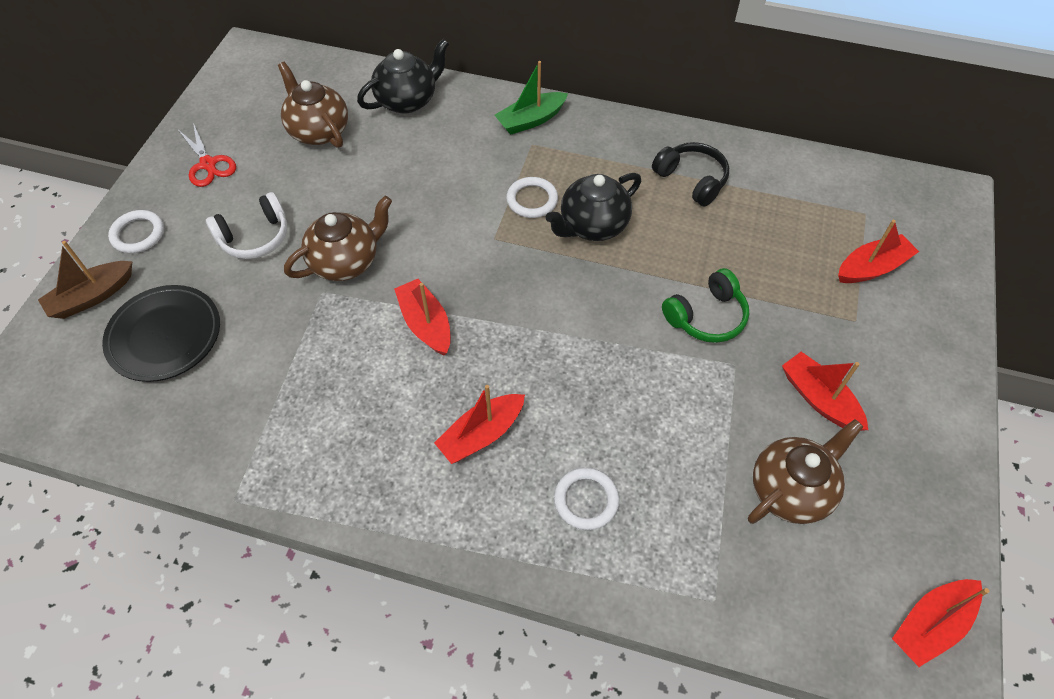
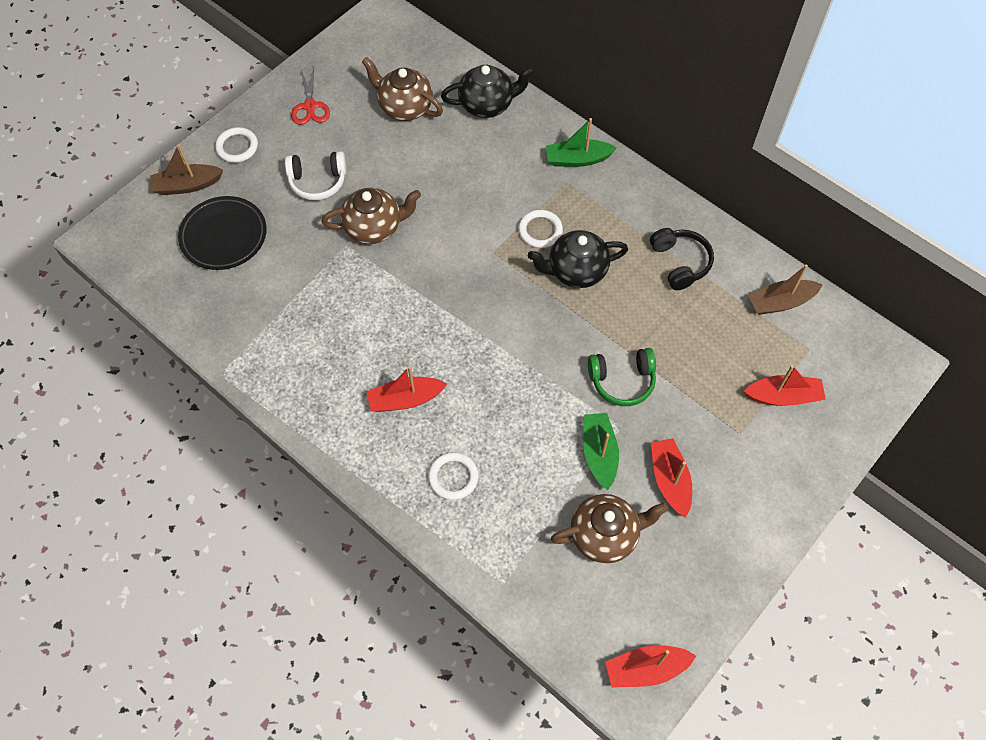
camera: 25 degrees right, 5 degrees up
(318, 131) = (405, 107): brown teapot -> brown teapot turned 45 degrees counterclockwise
(426, 324) = (408, 300): red boat -> none
(730, 402) = (599, 453): none -> green boat
(809, 181) = (780, 302): none -> brown boat

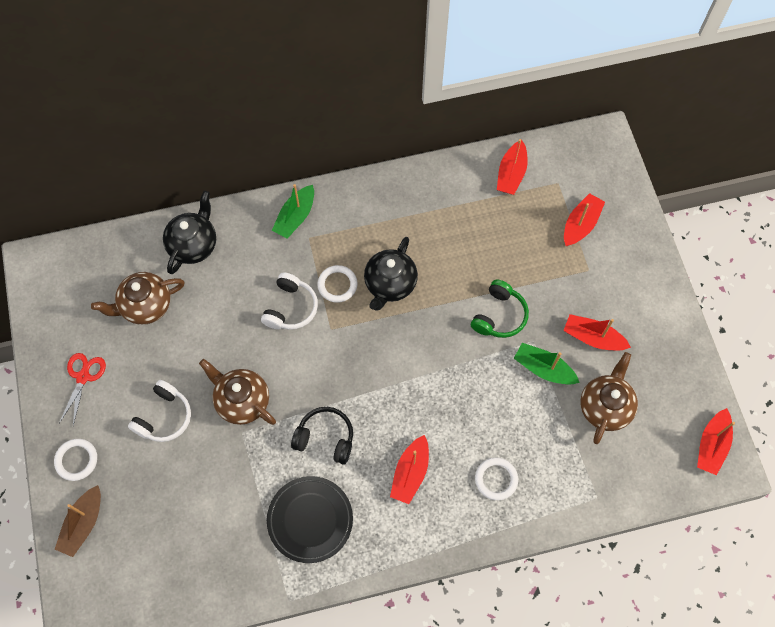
camera: 55 degrees left, 5 degrees up
(224, 236) = (159, 523): black plate -> black plate (310, 520)
(310, 106) = (83, 377): red scissors -> red scissors turned 105 degrees counterclockwise
(374, 227) = (242, 401): brown teapot -> brown teapot turned 75 degrees counterclockwise
(488, 209) = (290, 308): none -> white headphones
(680, 263) = (434, 212): black headphones -> black headphones (325, 438)
(780, 302) = (511, 174): brown boat -> red boat

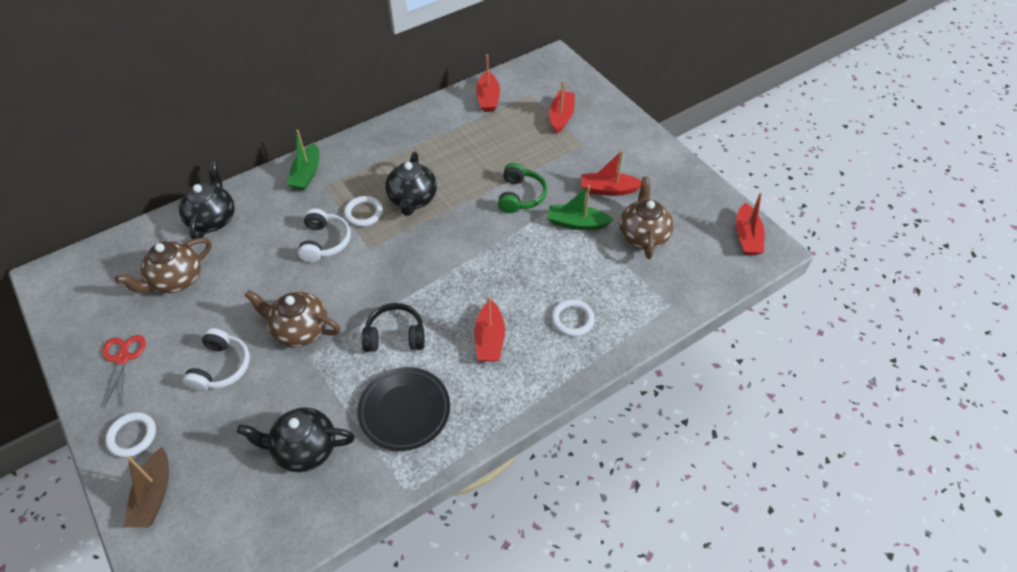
camera: 20 degrees left, 15 degrees down
(215, 526) = (304, 449): none -> black teapot

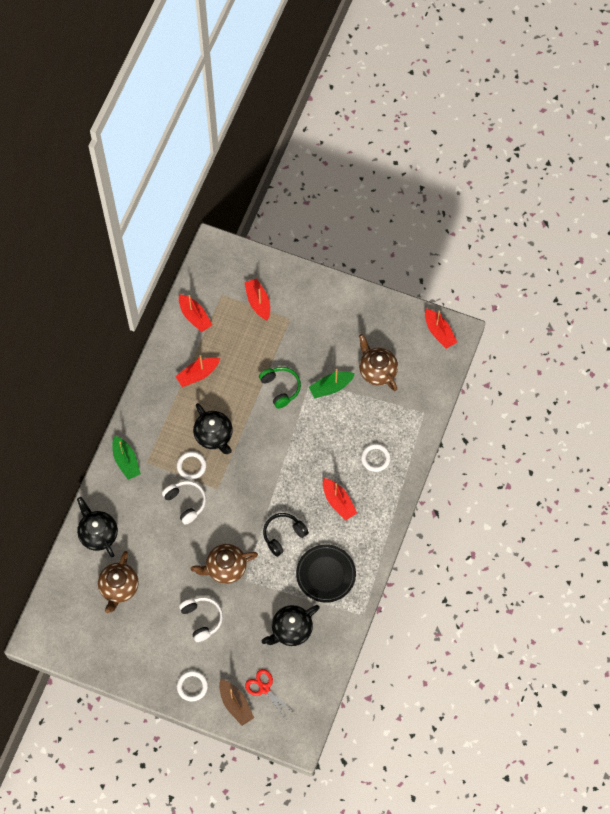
camera: 35 degrees left, 15 degrees up
(122, 358) = (139, 652): red scissors -> red scissors (264, 688)
(608, 189) = (332, 347): red boat -> red boat (198, 374)

